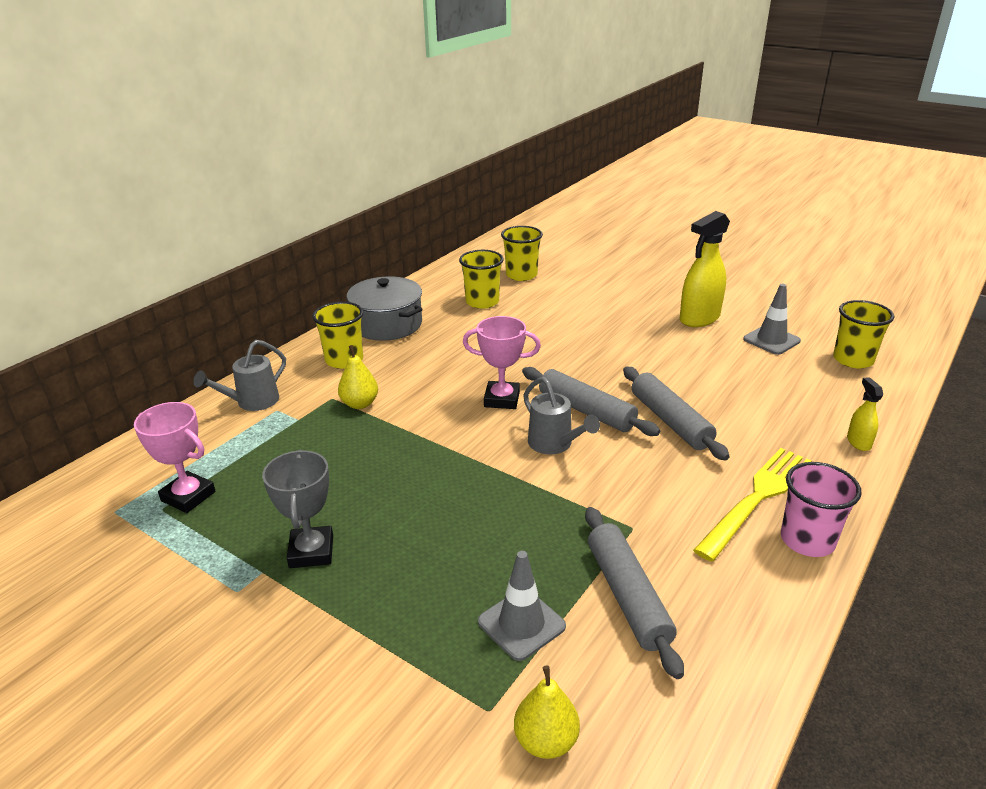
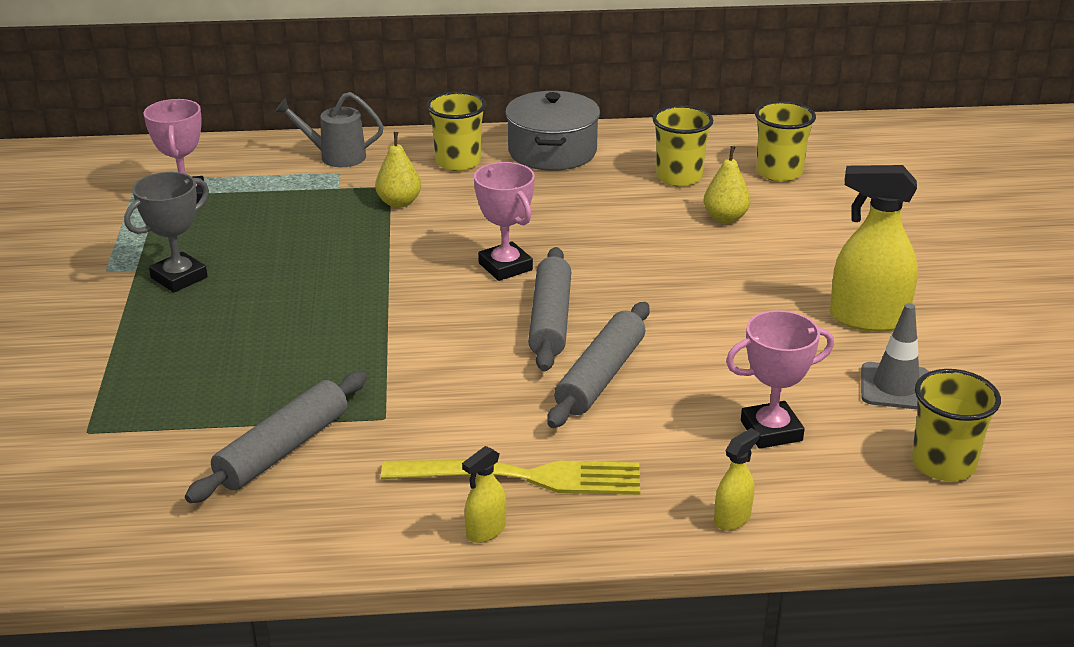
camera: 50 degrees right, 0 degrees up
(521, 624) = (193, 408): grey traffic cone -> none
(546, 741) = (78, 470): yellow pear -> yellow pear (725, 218)
(554, 444) = (465, 326): grey watering can -> none
(781, 392) = (771, 431): none -> pink trophy
(807, 540) = (486, 531): pink cup -> yellow spray bottle

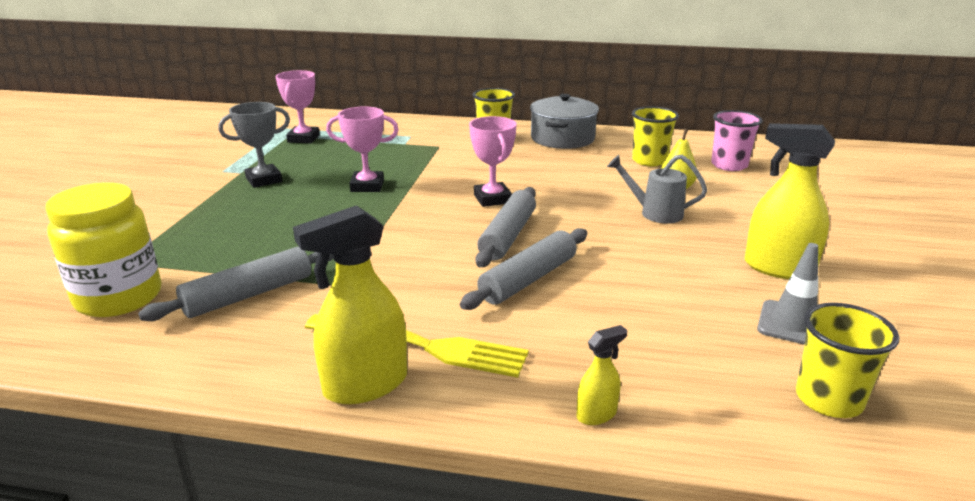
camera: 15 degrees right, 5 degrees down
(123, 479) = (119, 298): none -> yellow jar
(335, 156) = (413, 128): grey watering can -> grey watering can (655, 213)
(399, 203) = (439, 155): yellow pear -> none
(486, 531) = (365, 385): yellow spray bottle -> yellow spray bottle, size x2.03
(771, 431) = (662, 343): pink trophy -> pink trophy (367, 186)
(779, 172) = (729, 165): yellow cup -> pink cup

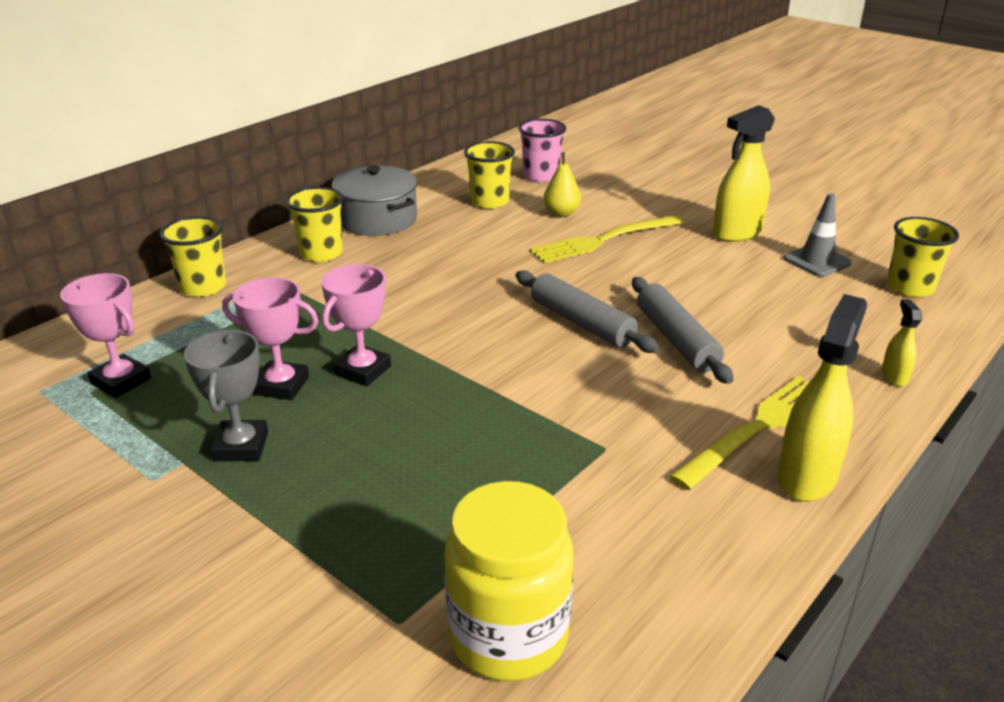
camera: 60 degrees left, 5 degrees up
(249, 295) = (583, 519): grey rolling pin -> none
(365, 385) = (807, 476): yellow spray bottle -> yellow spray bottle turned 150 degrees counterclockwise
(415, 125) = (203, 287): none -> yellow cup
(492, 199) = (488, 305): pink trophy -> pink trophy (281, 386)
(655, 213) = (602, 241): grey watering can -> yellow fork

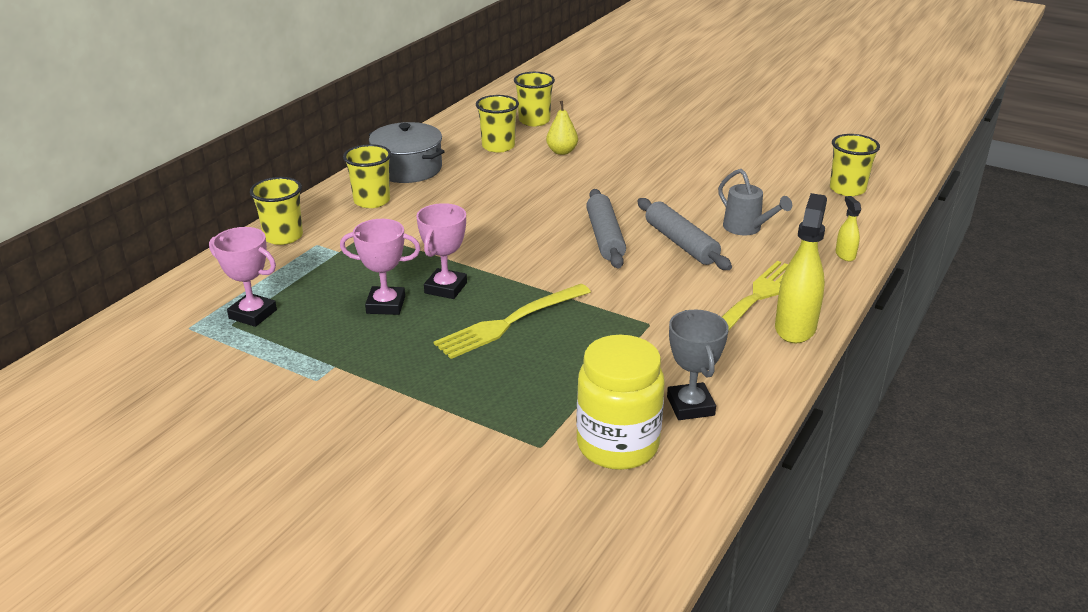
camera: 10 degrees left, 0 degrees up
(241, 446) = (374, 350): grey trophy -> grey trophy (690, 406)
(541, 176) = (534, 121): pink cup -> yellow cup
(581, 322) = (605, 237): grey rolling pin -> grey rolling pin turned 45 degrees clockwise
(602, 241) = (602, 172): yellow fork -> yellow fork (508, 323)
(737, 233) = (708, 157): yellow spray bottle -> none
(767, 328) = (747, 228): none -> grey watering can
(817, 261) = (774, 174): grey traffic cone -> none

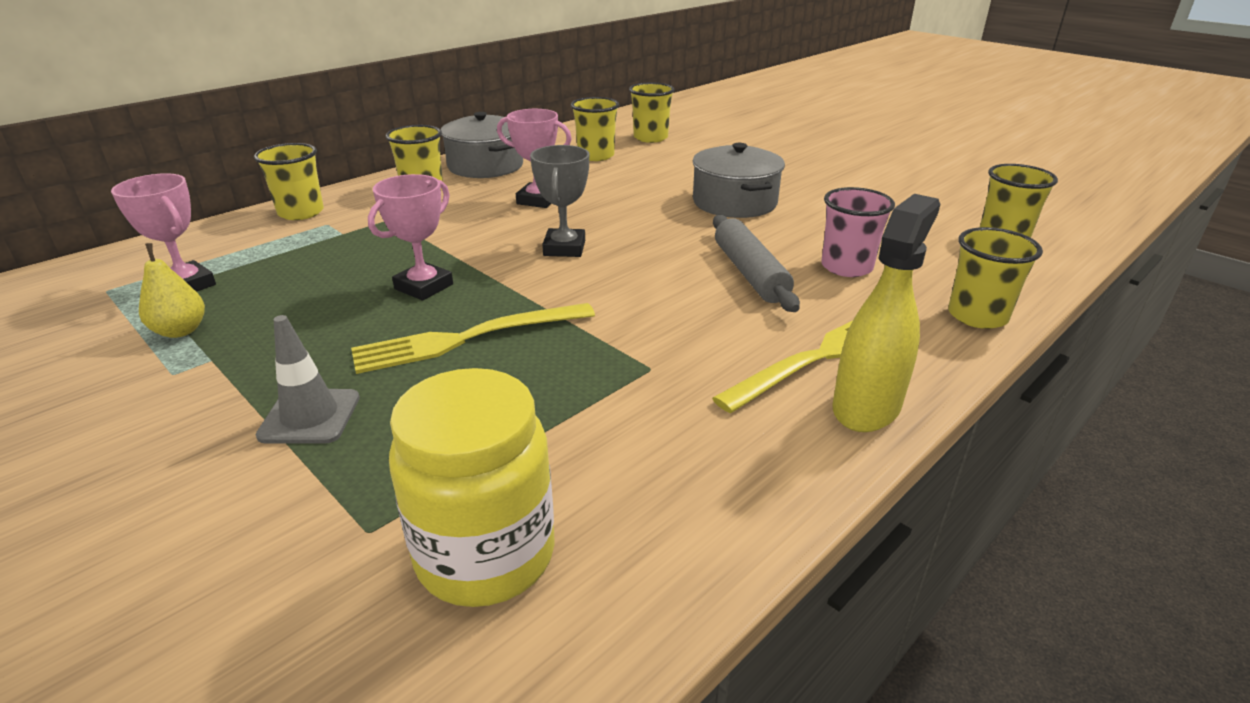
camera: 15 degrees right, 0 degrees up
(386, 305) = (338, 296): pink trophy -> pink trophy (538, 200)
(444, 391) = (310, 416): none -> grey traffic cone
(562, 151) = (662, 166): yellow pear -> yellow pear (180, 331)
(605, 237) = (656, 255): grey rolling pin -> none
(640, 181) = (734, 202): none -> grey pot
(690, 406) = (641, 507): grey trophy -> grey trophy (564, 248)
(747, 228) = (846, 267): grey watering can -> pink cup
(845, 255) = (977, 316): yellow spray bottle -> yellow cup

